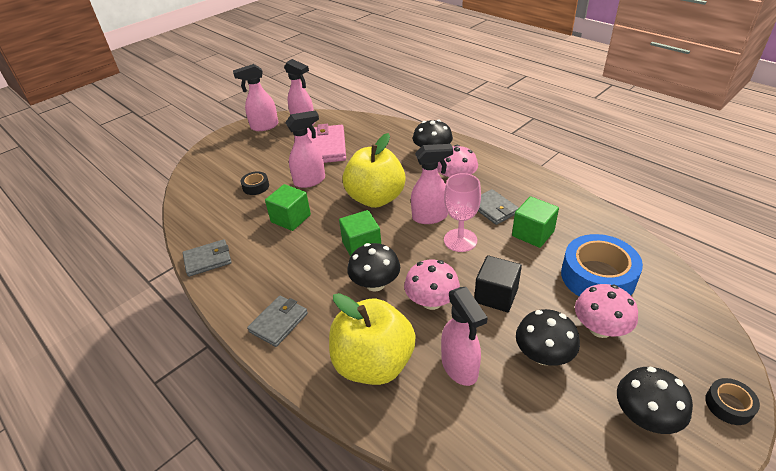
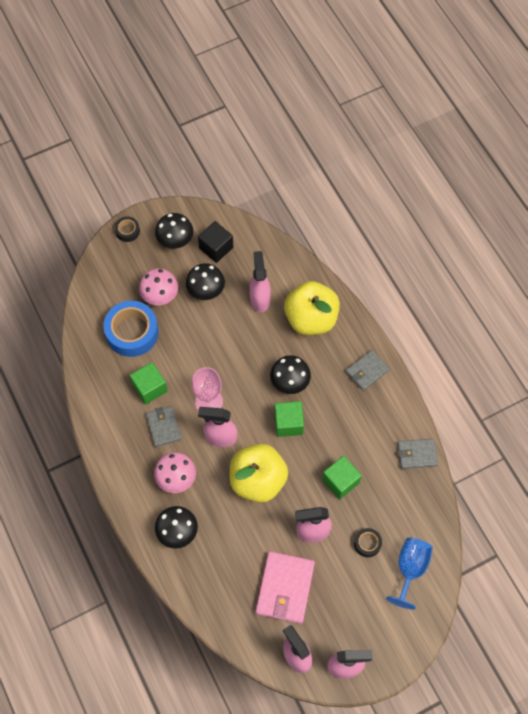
camera: 165 degrees left, 25 degrees up
(213, 182) = (410, 569): none -> blue goblet
(431, 301) = (256, 352): pink mushroom -> none
(496, 295) = (210, 341): black cube -> black cube (216, 248)

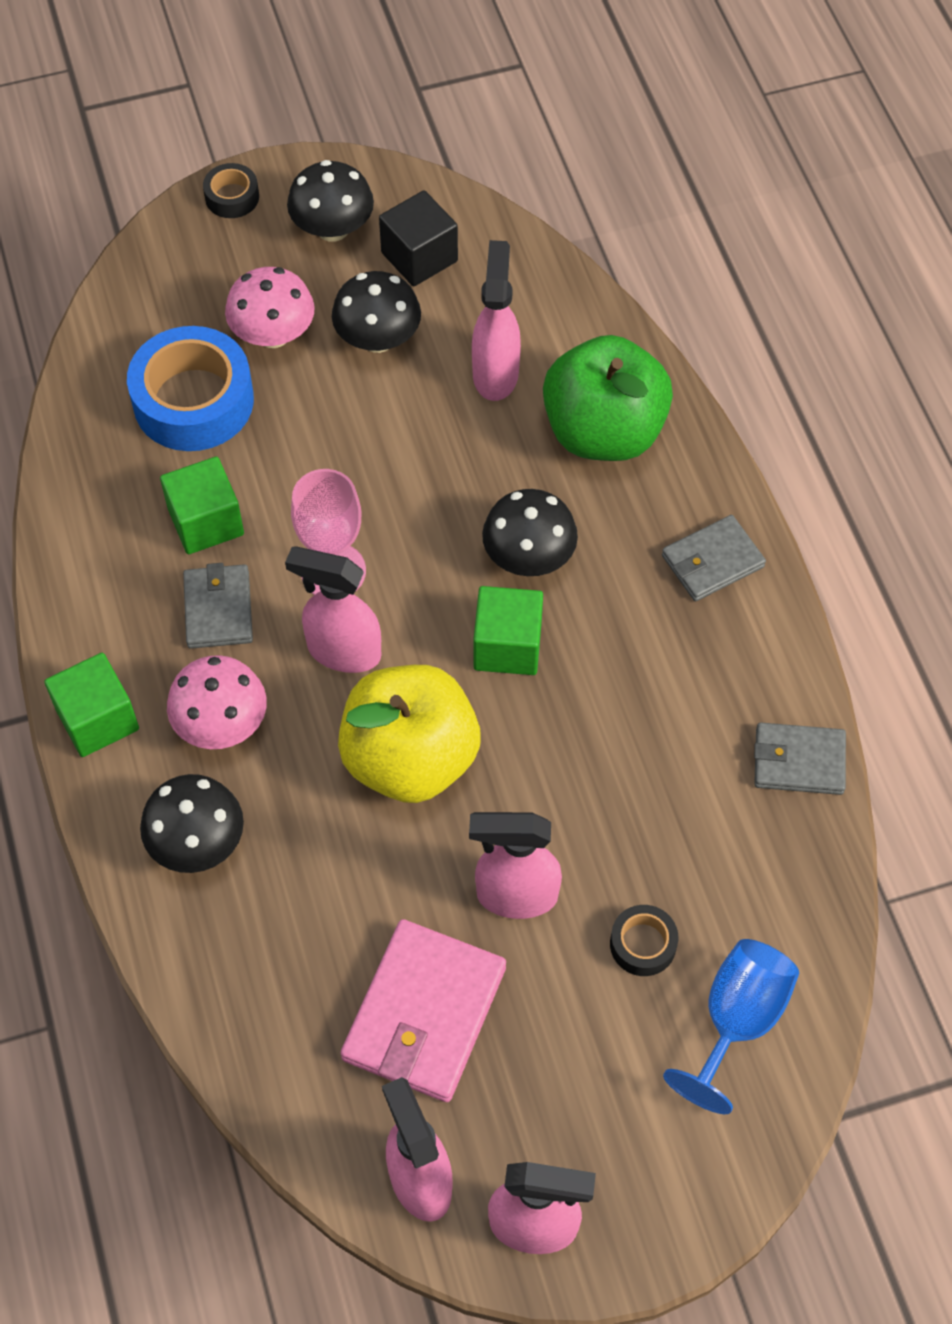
camera: 10 degrees right, 5 degrees down
(311, 319) = (603, 432): yellow apple -> green apple
(340, 481) = (605, 792): green cube -> green cube (97, 719)

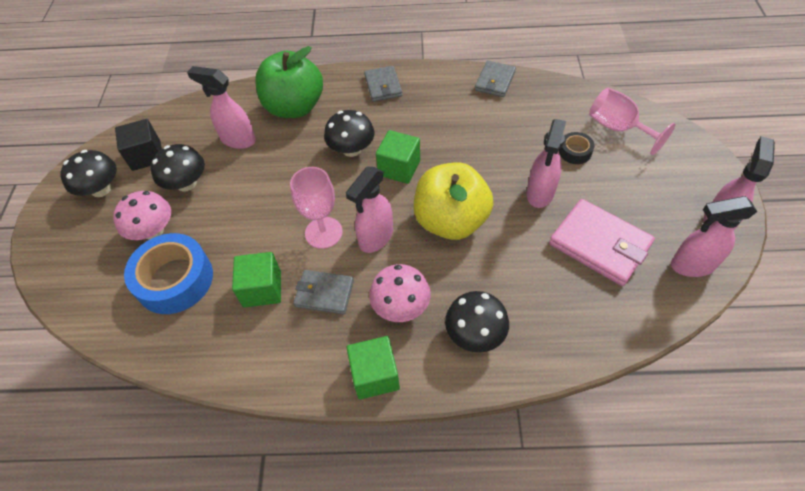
camera: 70 degrees left, 5 degrees down
(232, 197) = (44, 233): black tape -> none
(737, 1020) = (618, 128): blue goblet -> pink goblet

